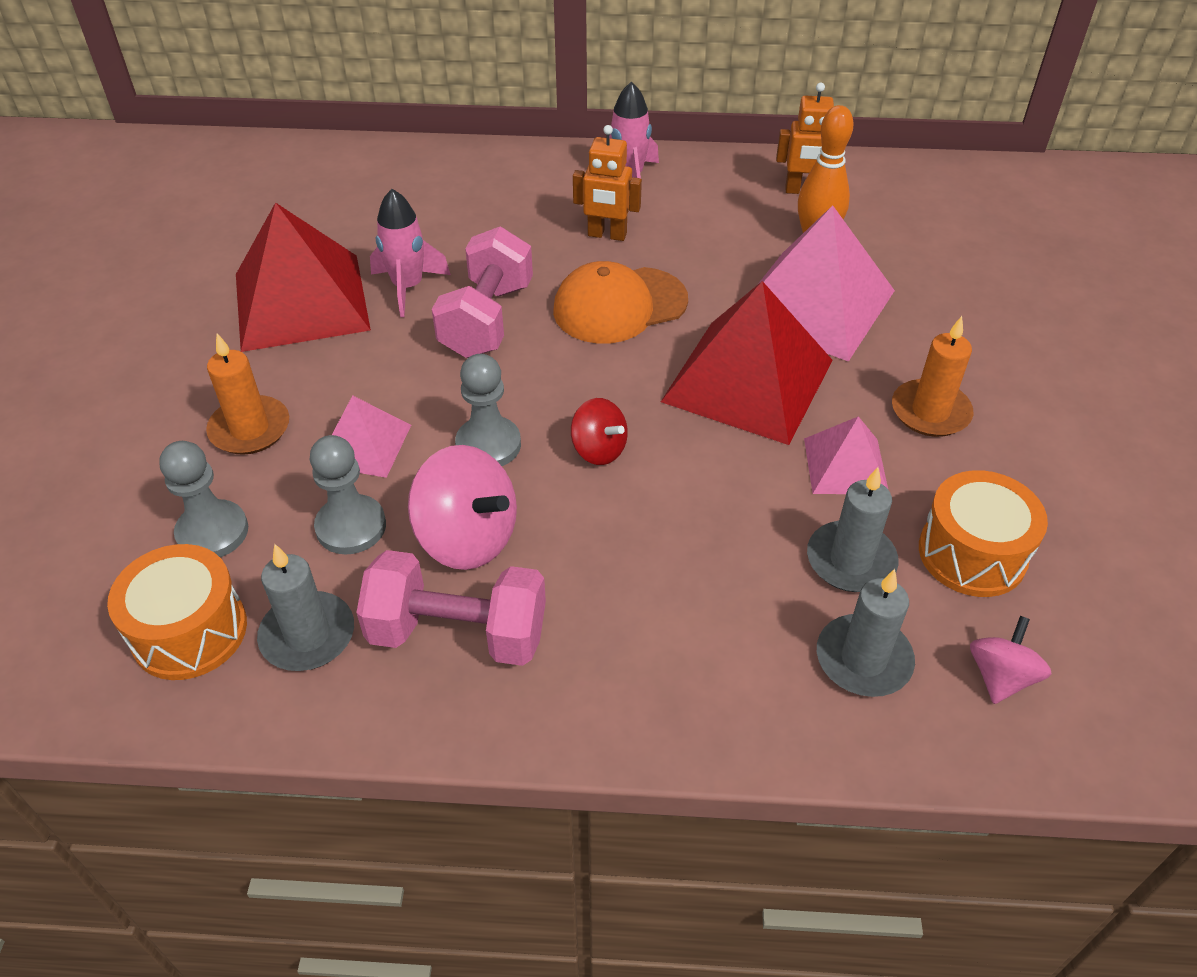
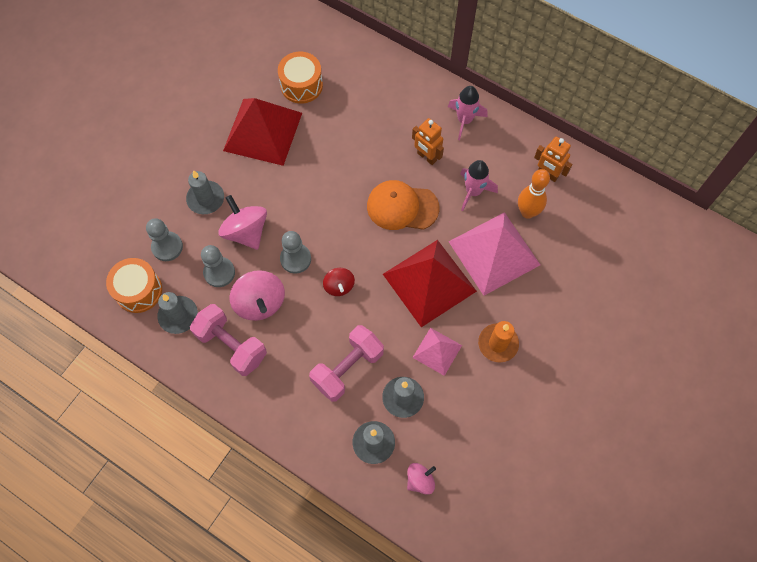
camera: 30 degrees right, 20 degrees up
(250, 429) = (206, 199): orange candle -> grey candle
(364, 444) = (246, 232): pink pyramid -> pink spinning top
(408, 287) = (314, 146): pink rocket -> pink rocket (473, 192)
(487, 320) = (337, 185): pink dumbbell -> pink dumbbell (347, 368)
(972, 554) = (455, 423): orange drum -> orange drum (301, 85)

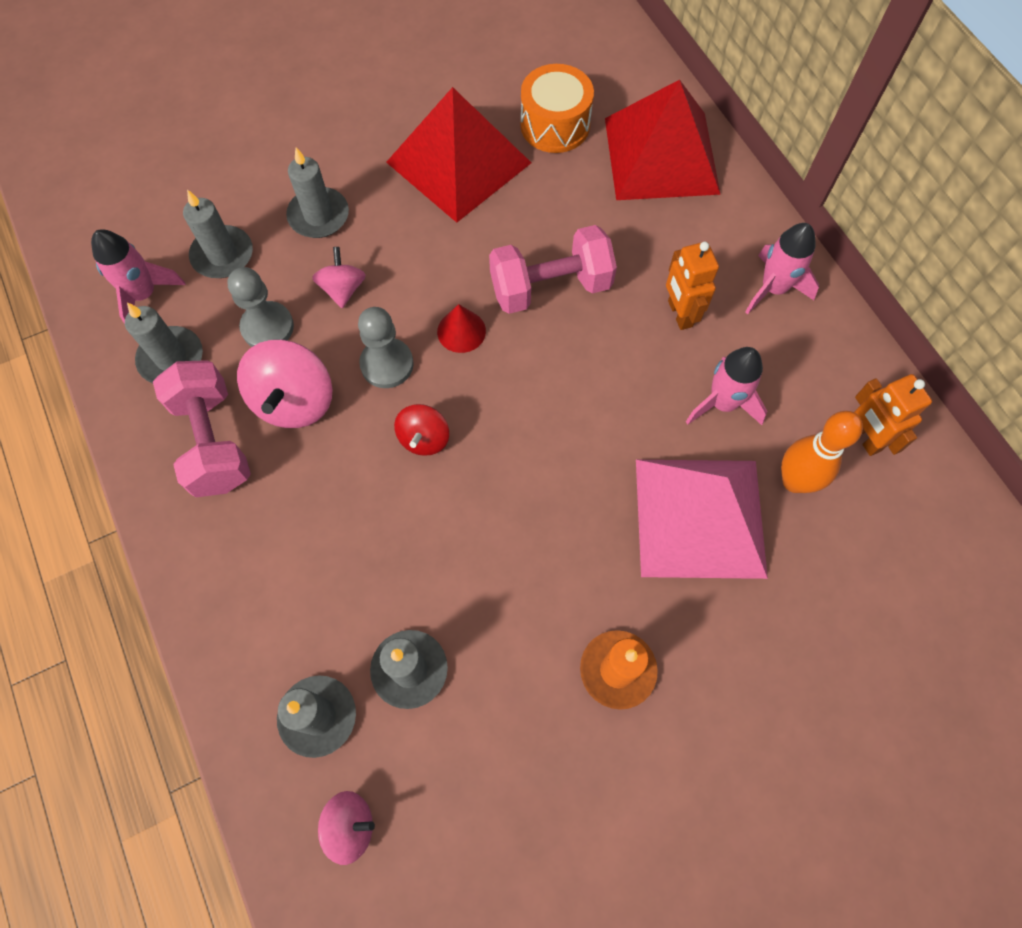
camera: 30 degrees right, 0 degrees up
(138, 290) = (144, 295): orange drum -> pink rocket
(167, 247) = (222, 255): grey pawn -> grey candle
(246, 232) = (343, 289): pink spinning top -> pink spinning top, size x0.59
(323, 222) = (461, 331): none -> red cone
(347, 368) = (355, 572): pink dumbbell -> pink dumbbell (550, 287)
(402, 207) = (595, 369): orange cap -> none
(429, 282) = (566, 508): red pyramid -> red pyramid (661, 155)
(437, 351) = (510, 625): pink pyramid -> none

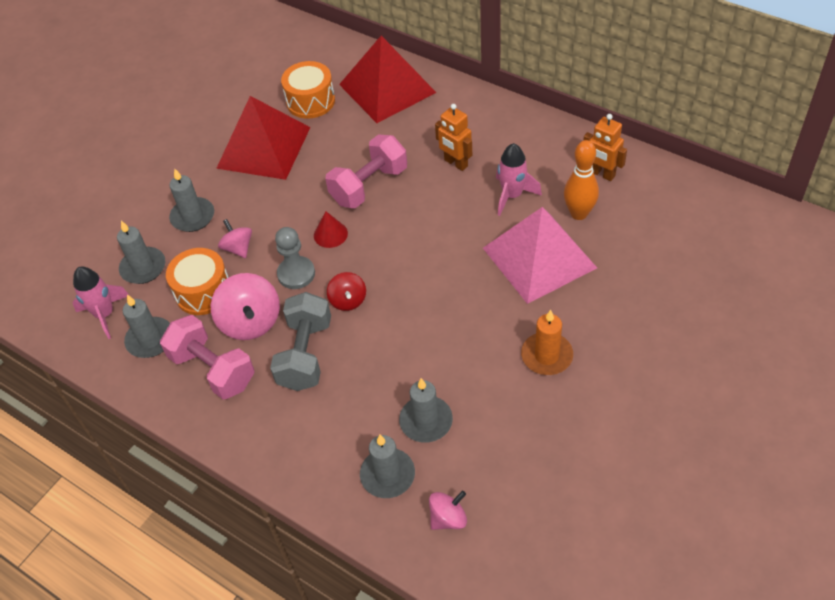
camera: 25 degrees left, 15 degrees down
(267, 327) = (203, 292): grey pawn -> orange drum
(328, 485) = (305, 354): none -> grey dumbbell
(773, 288) = (500, 125): pink rocket -> none

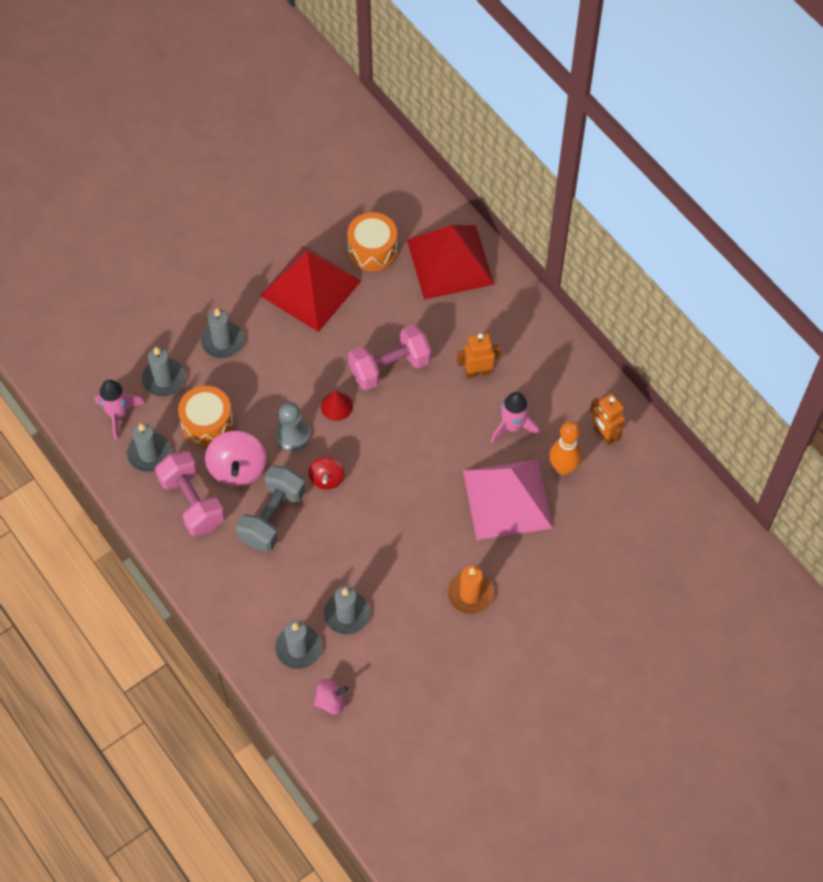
camera: 15 degrees right, 10 degrees up
(238, 248) = (251, 390): pink spinning top -> none
(455, 163) = (477, 372): orange robot -> orange robot turned 105 degrees clockwise

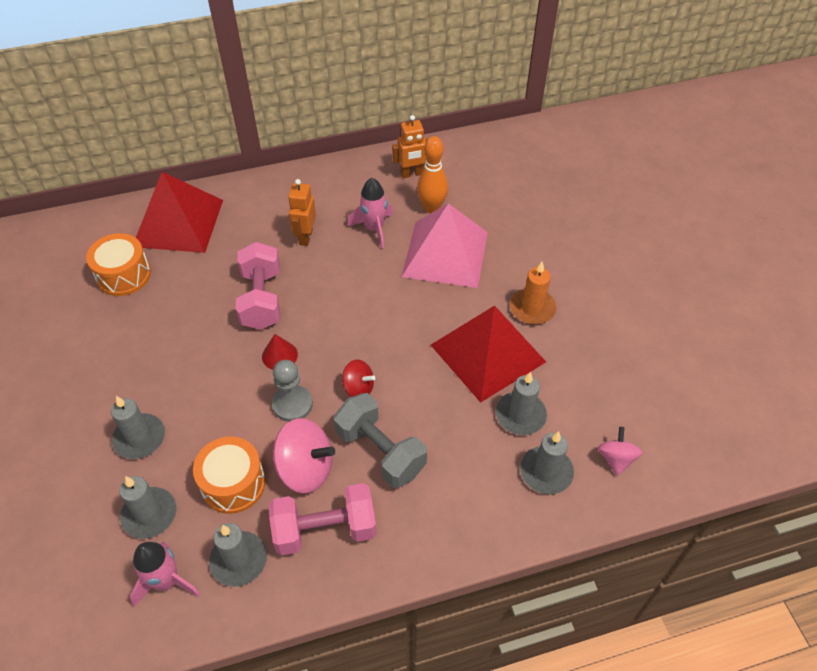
camera: 70 degrees left, 10 degrees down
(310, 288) = (130, 338): red pyramid -> red pyramid (487, 353)

